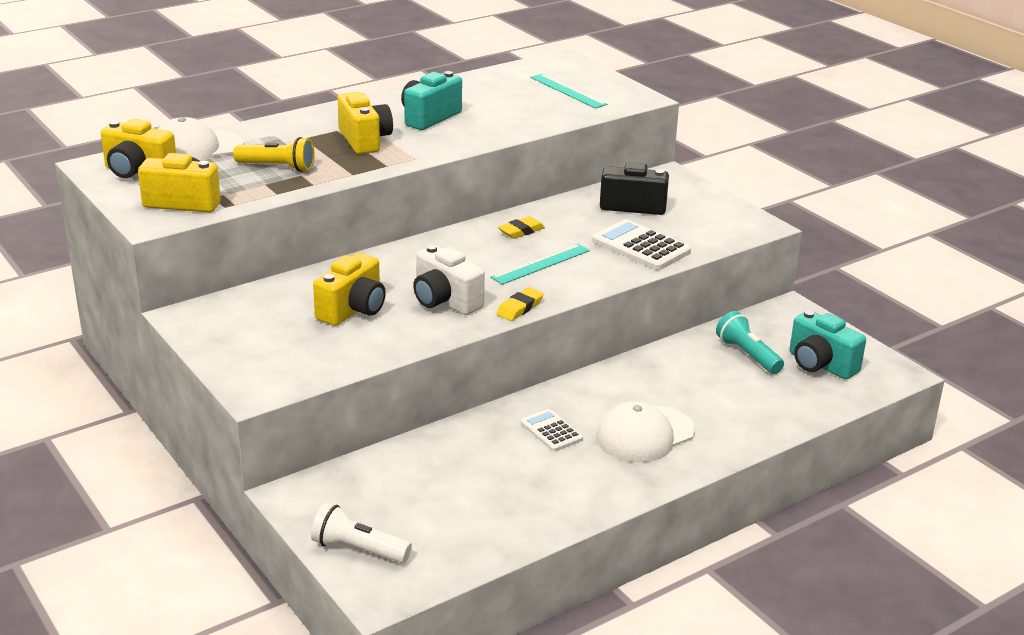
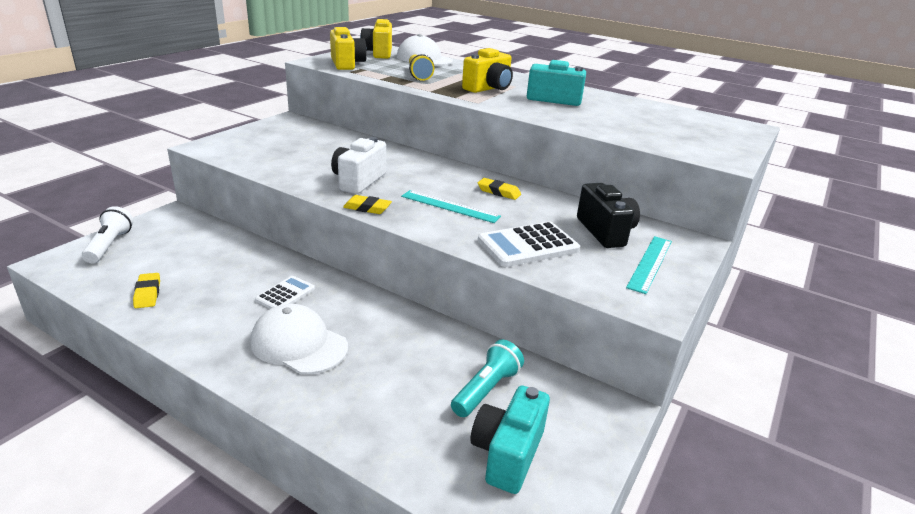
camera: 65 degrees right, 0 degrees up
(353, 310) = (325, 156): yellow camera -> none
(501, 521) = (147, 293): none -> yellow eraser
(568, 91) = (686, 133): turquoise ruler -> turquoise ruler (650, 263)
(641, 246) = (528, 245): white calculator -> white calculator turned 135 degrees counterclockwise

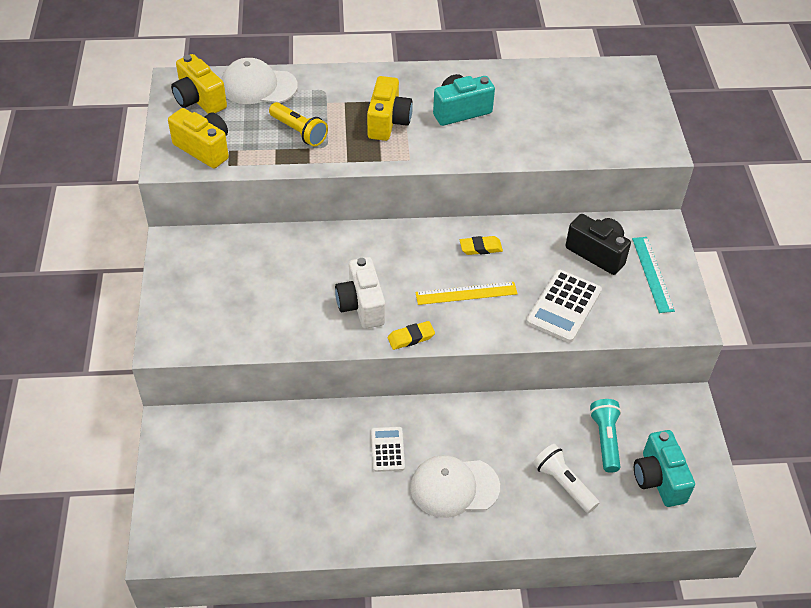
camera: 35 degrees left, 20 degrees up
(109, 245) = (175, 499): white flashlight -> white flashlight (563, 484)
(147, 293) = (286, 522): yellow eraser -> none
(450, 206) = (466, 293): turquoise ruler -> yellow ruler

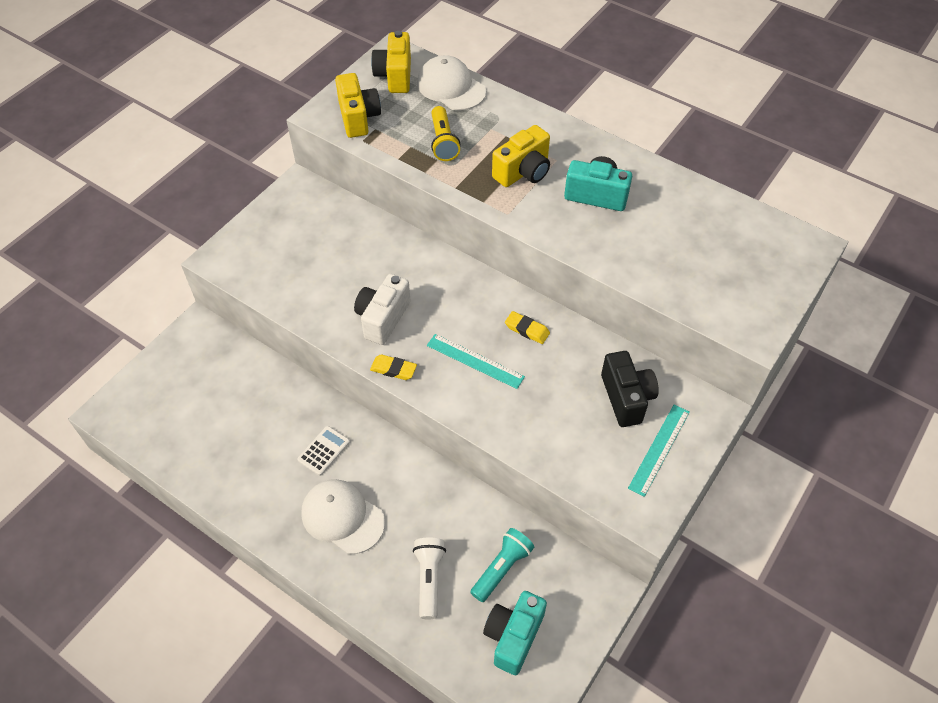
camera: 40 degrees right, 5 degrees up
(466, 293) = (475, 361): yellow ruler -> turquoise ruler
(563, 306) = (546, 426): white calculator -> none

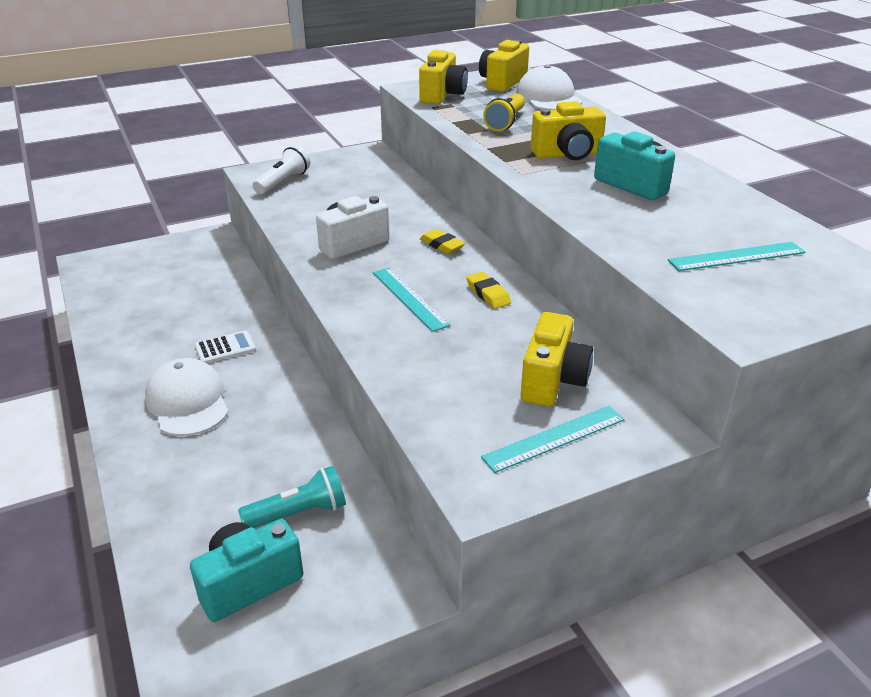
camera: 30 degrees right, 20 degrees down
(393, 369) = (323, 278): yellow eraser -> yellow eraser (442, 245)
(429, 579) = (215, 487): white flashlight -> white flashlight (283, 182)
(626, 398) = (552, 381): black camera -> yellow camera
(710, 255) = (736, 256): none -> turquoise ruler

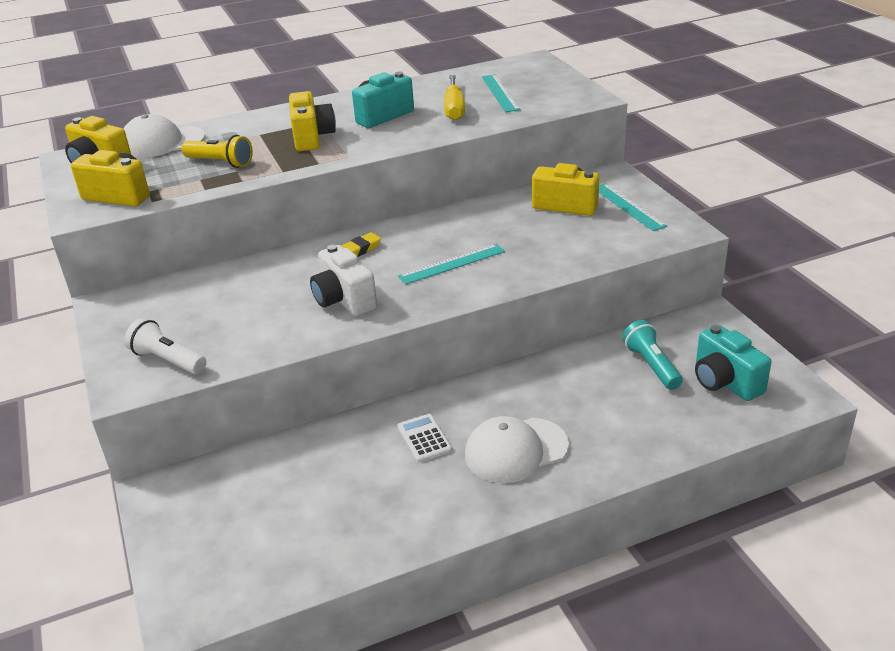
camera: 85 degrees left, 0 degrees up
(488, 294) = (448, 228): yellow eraser -> none
(668, 226) = (454, 109): none -> yellow screwdriver

